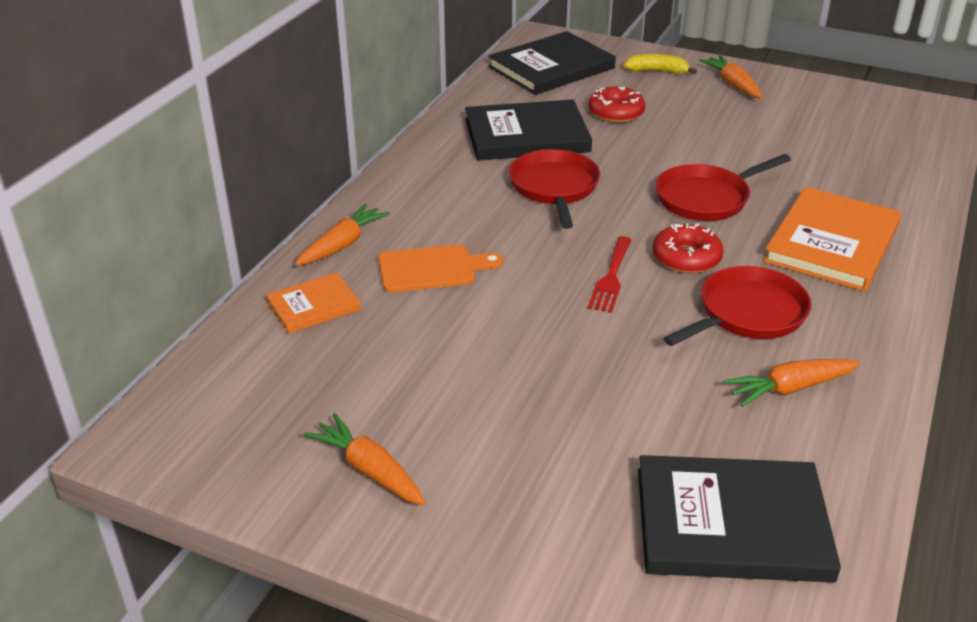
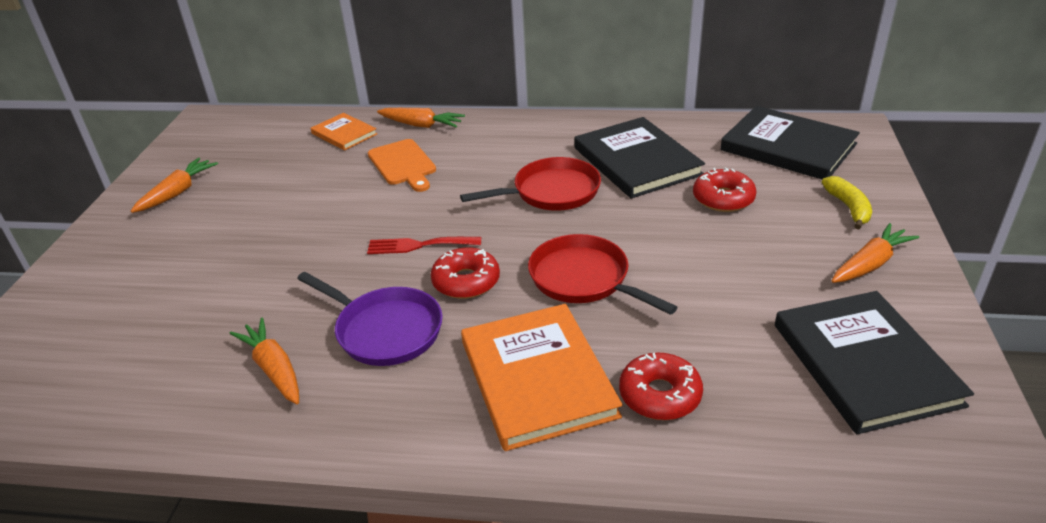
camera: 75 degrees right, 0 degrees up
(731, 523) = (107, 353): black book -> black book (865, 364)
(747, 314) = (385, 330): red pan -> purple pan
(832, 243) = (538, 378): orange book -> orange book turned 60 degrees clockwise
(860, 195) = (660, 395): none -> red donut

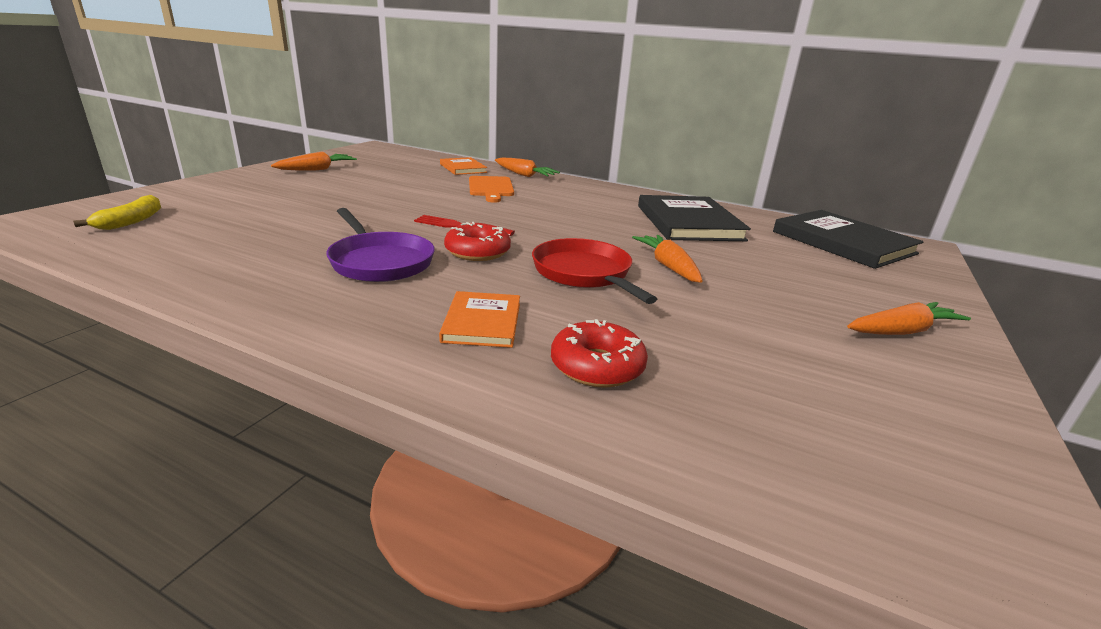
camera: 15 degrees right, 10 degrees down
(274, 369) = (267, 260): orange carrot -> orange carrot (668, 266)
(538, 378) = (482, 322): orange book -> orange book, size x0.54
(551, 192) = (598, 223): red pan -> none
(723, 199) = (758, 257): red donut -> none
(848, 208) = (892, 289): yellow banana -> yellow banana (131, 221)
(865, 364) = (863, 406): black book -> none

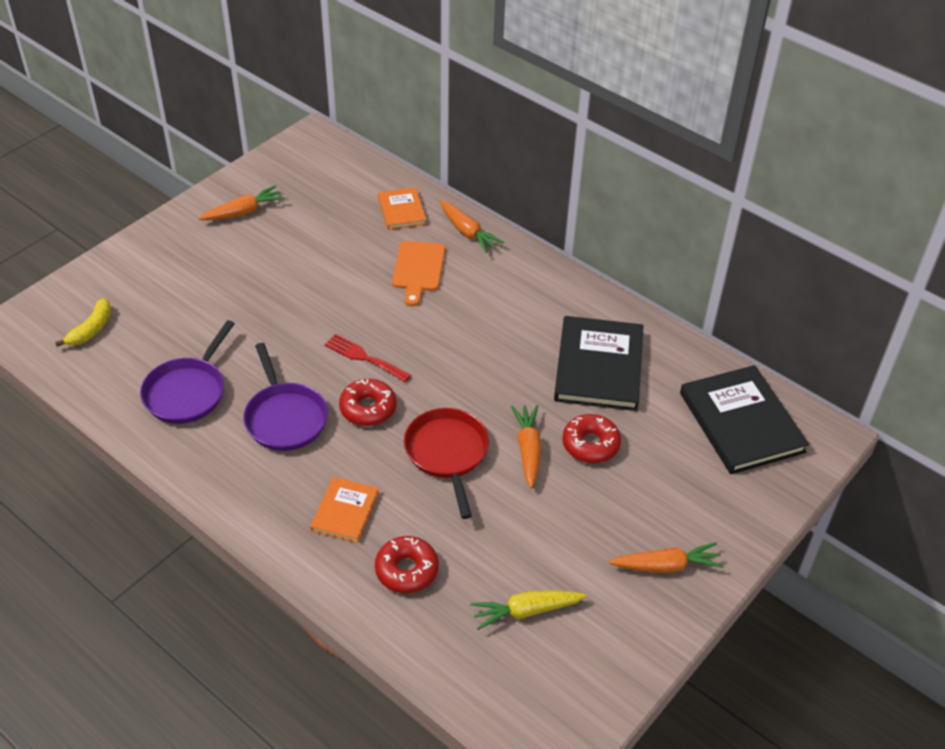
camera: 15 degrees right, 20 degrees up
(251, 252) = (187, 392): none -> purple pan
(726, 260) = (590, 444): none -> red donut
(791, 388) = (526, 611): none -> yellow carrot

